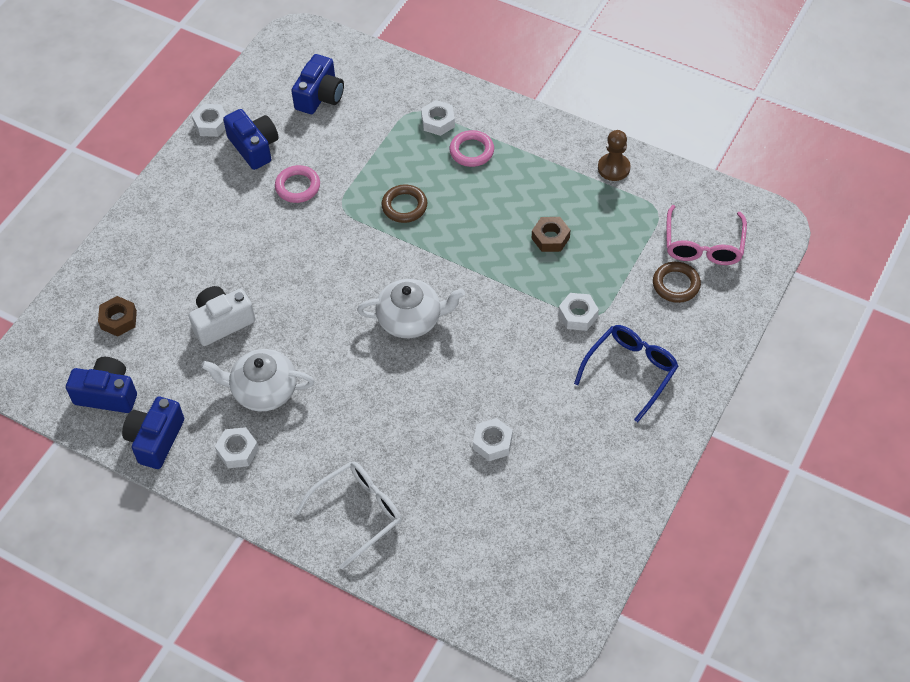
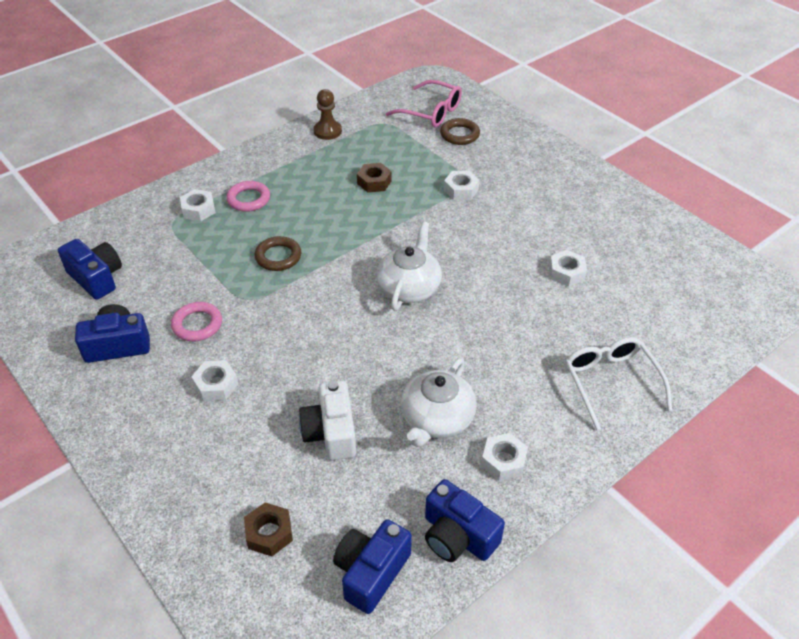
camera: 70 degrees left, 10 degrees down
(211, 124) = (55, 373): white nut -> white nut (216, 385)
(631, 371) = (529, 178): blue glasses -> none

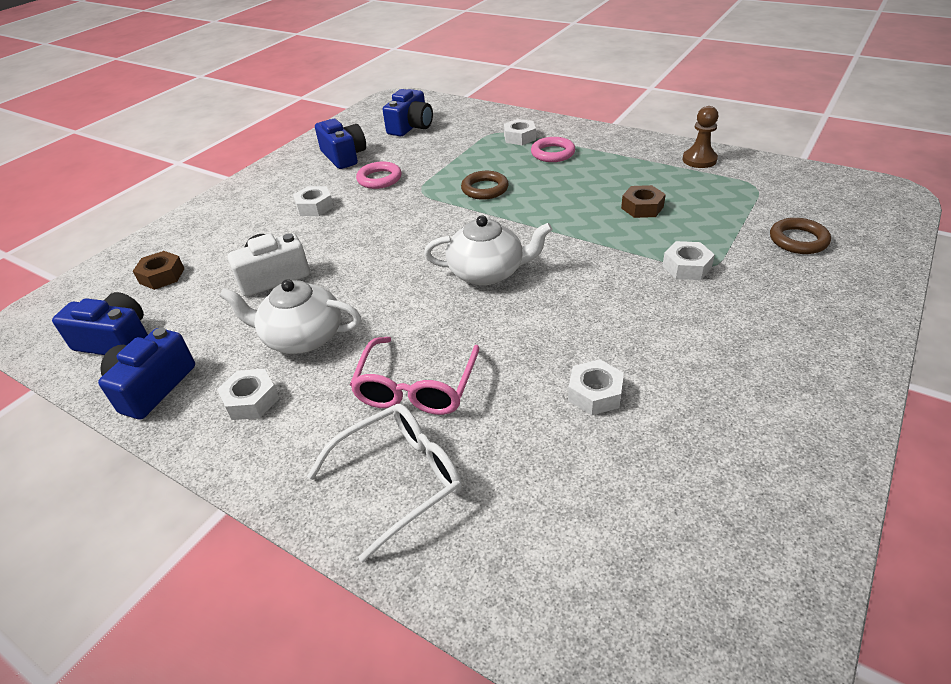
camera: 75 degrees right, 5 degrees down
(431, 112) = (818, 210): pink glasses -> pink glasses (416, 388)

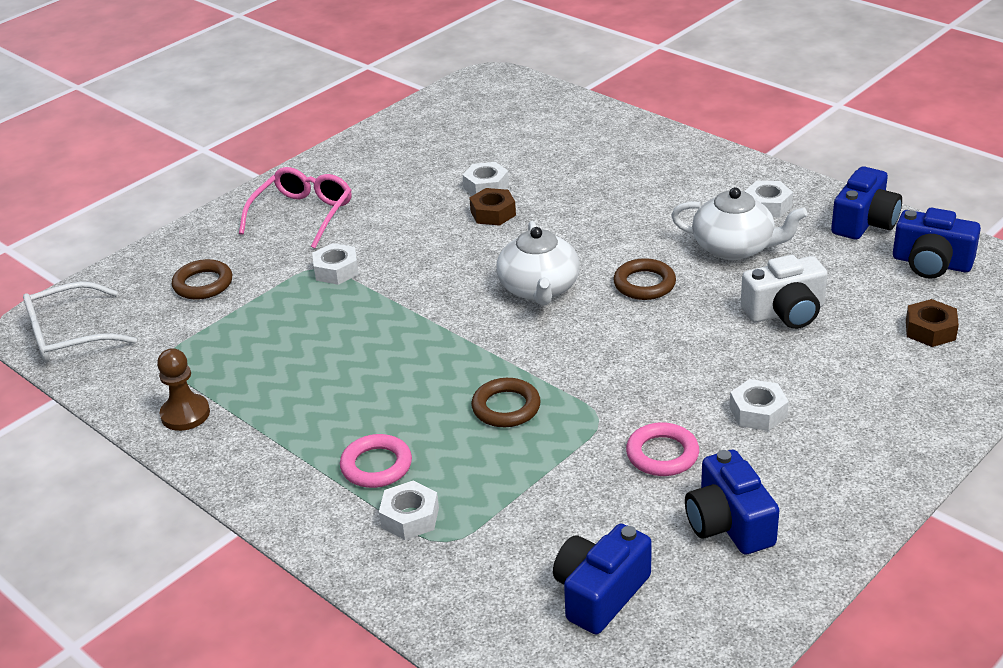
camera: 170 degrees left, 5 degrees down
(392, 288) = (644, 284): none -> brown ring
(400, 479) = (642, 156): white glasses -> white glasses (68, 335)
(416, 388) = (626, 201): pink glasses -> pink glasses (303, 214)
(487, 272) = (539, 289): white teapot -> white teapot turned 105 degrees counterclockwise
(642, 207) = (323, 346): brown nut -> brown nut (493, 213)

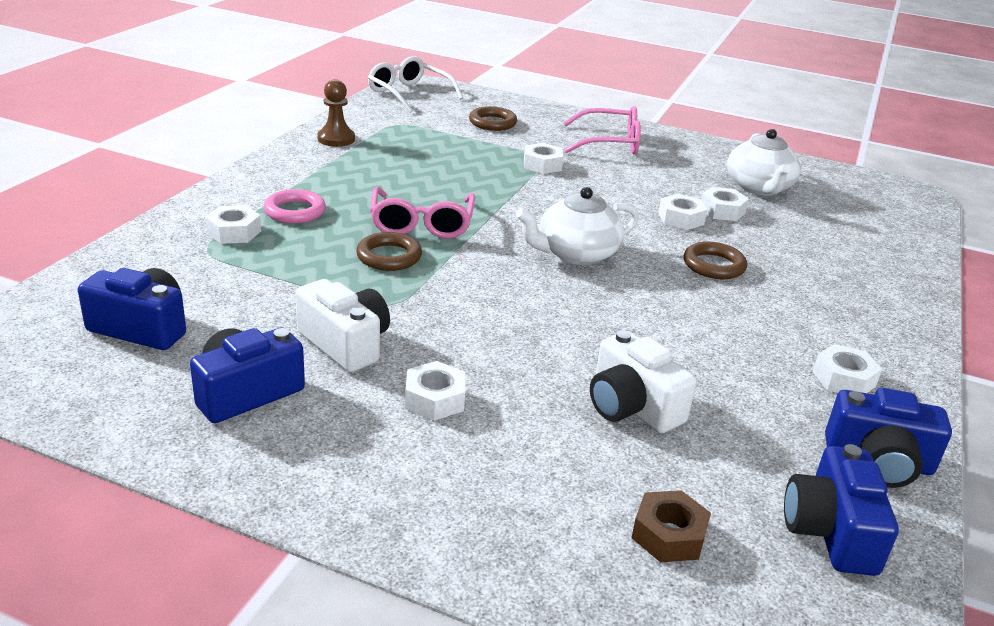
camera: 65 degrees right, 5 degrees down
(443, 375) = (422, 224): none -> pink glasses
(493, 213) = (680, 219): brown nut -> white nut
(644, 284) = (623, 309): brown ring -> brown ring (713, 265)
(662, 454) = (345, 344): pink ring -> white camera
(734, 247) = (735, 361): white teapot -> white teapot (759, 188)

